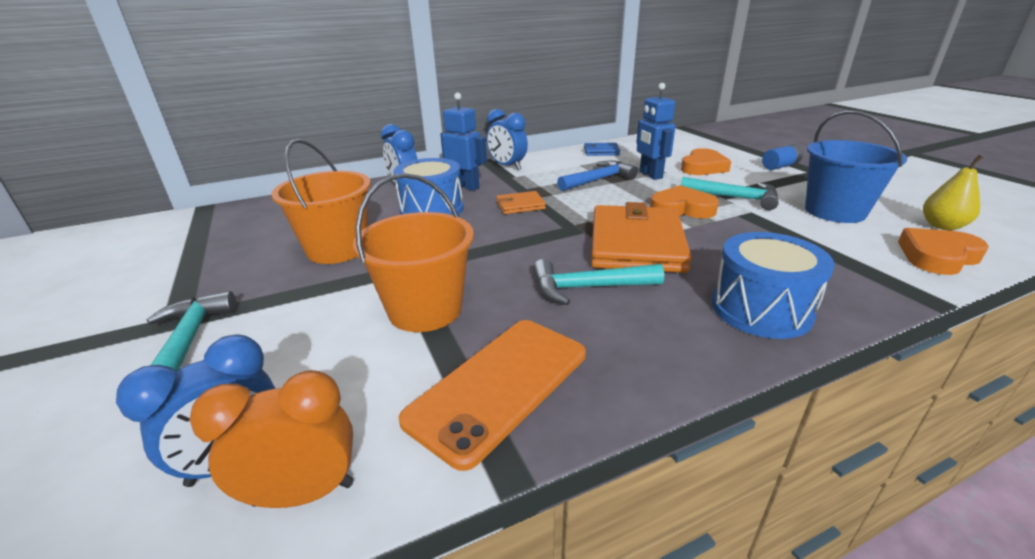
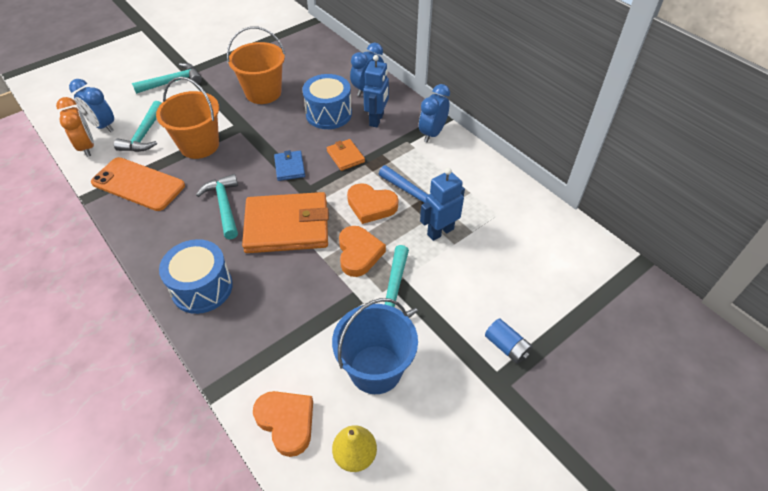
camera: 75 degrees right, 20 degrees up
(338, 381) = (144, 135): none -> turquoise hammer
(601, 151) = (502, 191): blue wallet -> blue wallet (289, 167)
(703, 167) = (478, 274): orange heart -> orange heart (371, 206)

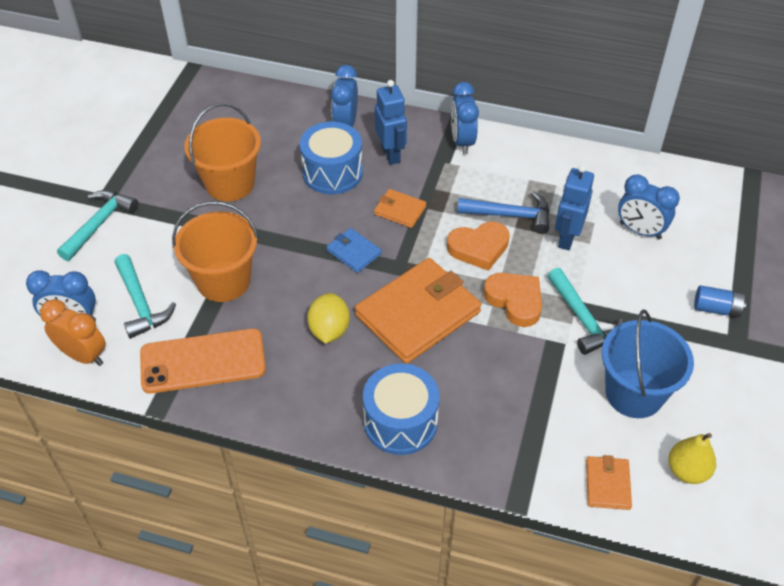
camera: 35 degrees left, 0 degrees up
(224, 206) = (329, 330): turquoise hammer -> yellow lemon
(286, 422) = (607, 484): orange heart -> orange wallet
(502, 256) = (640, 231): none -> blue clock

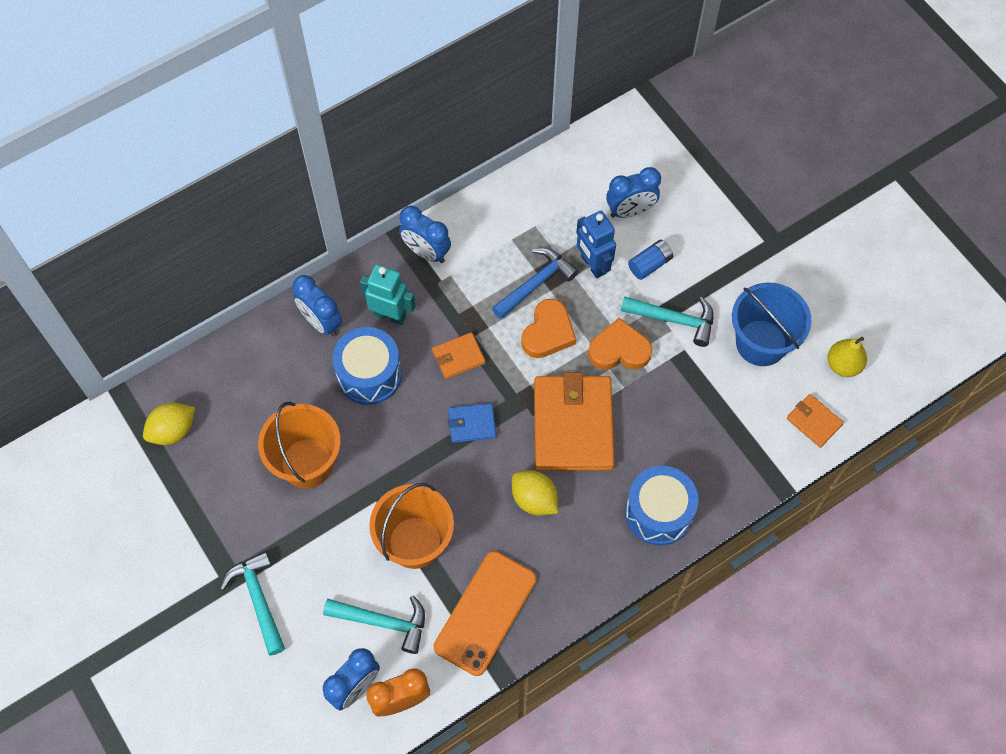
camera: 50 degrees left, 15 degrees up
(188, 106) = (173, 431): none -> yellow lemon
(391, 154) = (390, 315): blue robot -> turquoise robot
(716, 309) = (739, 228): blue battery -> blue battery (650, 264)

